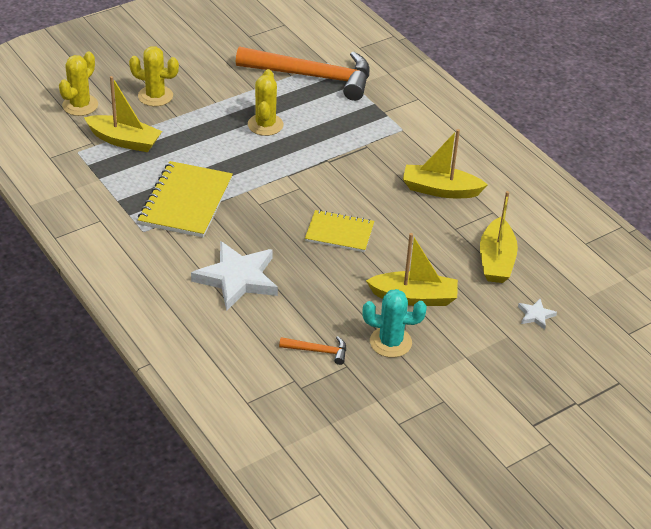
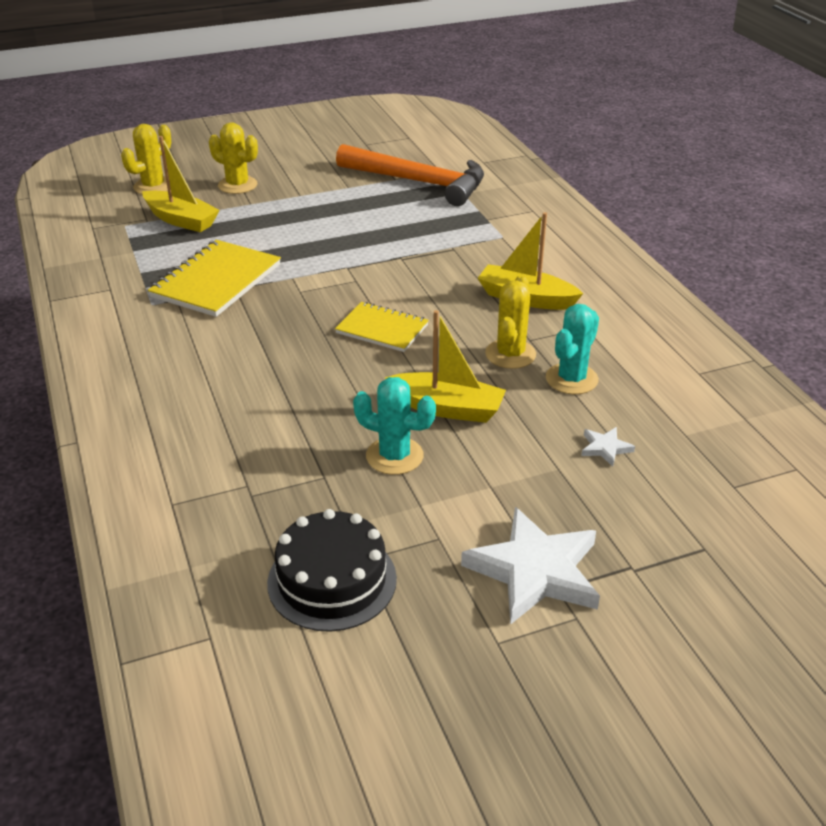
camera: 15 degrees right, 5 degrees down
(237, 279) = (234, 363): white star -> white star (535, 571)
(265, 125) = (344, 219): yellow cactus -> yellow cactus (510, 354)
(317, 351) = (294, 454): orange hammer -> none
(384, 442) = (332, 580): none -> black cake
(496, 260) = (571, 379): yellow boat -> turquoise cactus

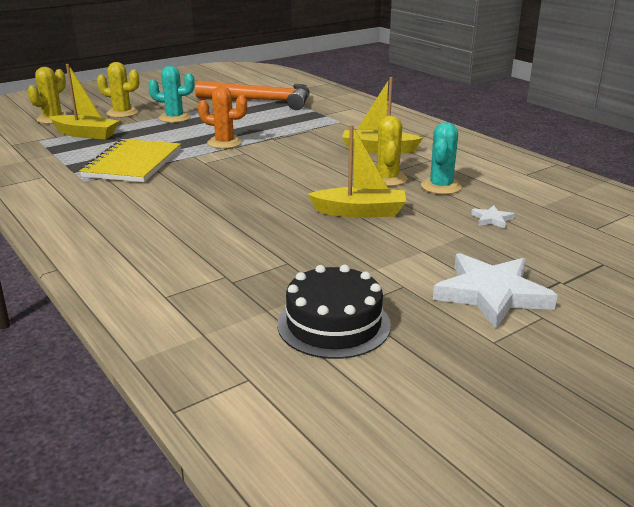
camera: 15 degrees left, 10 degrees down
(338, 258) = (224, 143): none -> orange cactus
(382, 329) = (282, 176): yellow notebook -> none
(394, 456) = (337, 243): turquoise cactus -> turquoise cactus (174, 118)

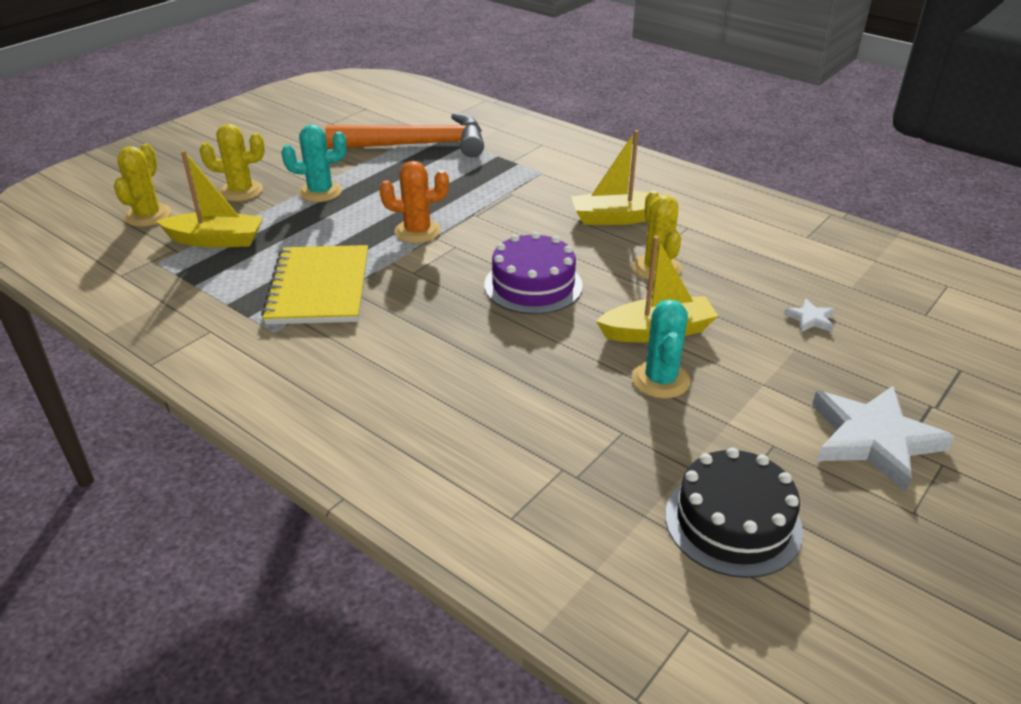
camera: 15 degrees left, 10 degrees up
(285, 178) = (533, 285): none -> purple cake
(441, 186) = (725, 272): turquoise cactus -> turquoise cactus (660, 380)

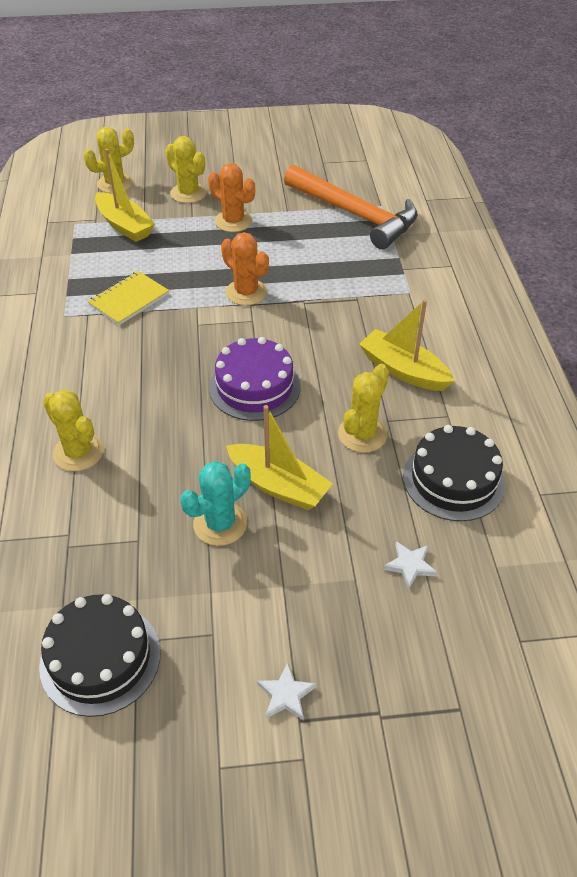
camera: 45 degrees right, 10 degrees up
(319, 288) = (129, 300): yellow notebook -> yellow notebook, size x0.64
(320, 192) = (233, 221): turquoise cactus -> orange cactus
(468, 412) = (78, 452): none -> yellow cactus
(752, 259) = (453, 480): none -> black cake
(873, 440) = (286, 695): white star -> white star, size x0.44

